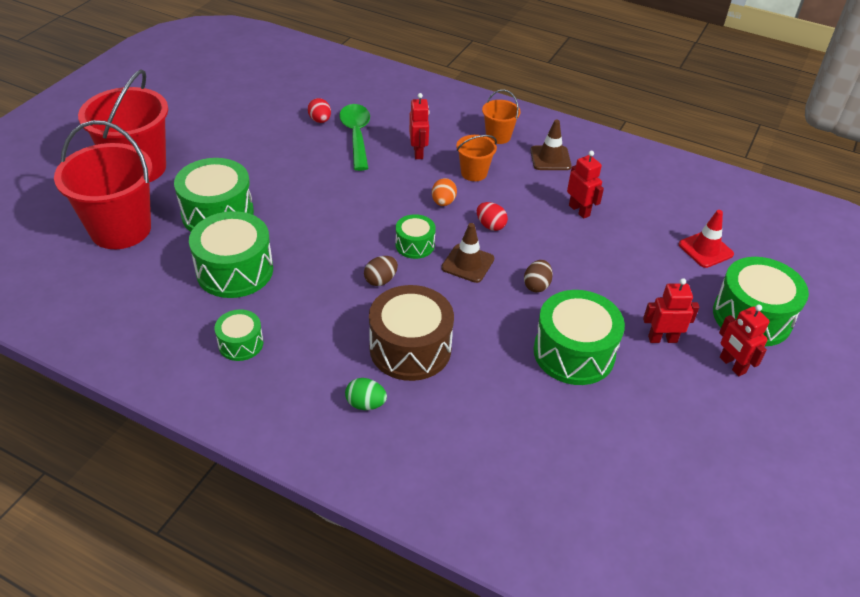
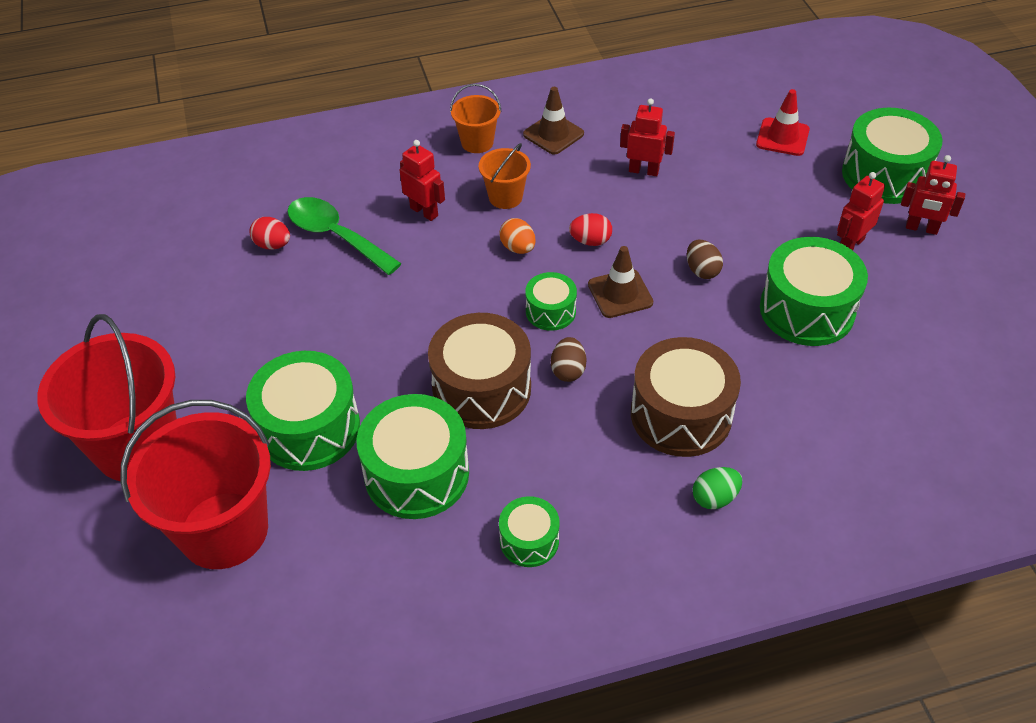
camera: 40 degrees left, 5 degrees up
(323, 256) = (481, 389): none -> brown drum

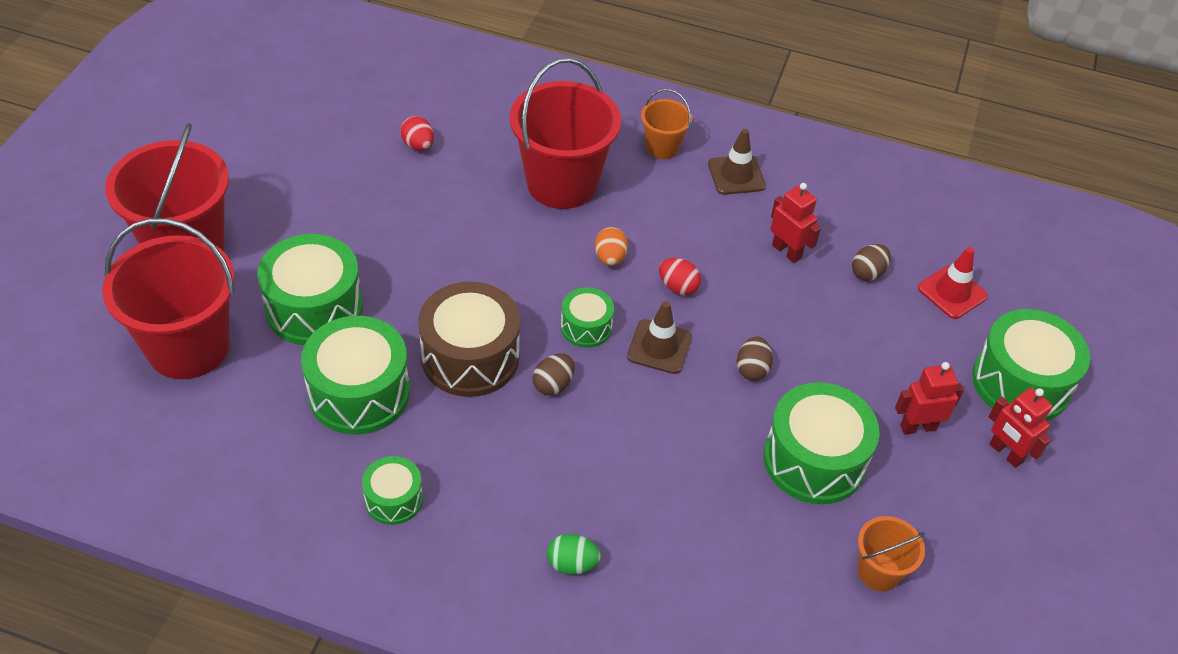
camera: 30 degrees right, 0 degrees up
(336, 236) = (473, 165): green spoon -> none
(424, 211) = (562, 183): red robot -> red bucket
(505, 197) = (641, 208): orange bucket -> orange bucket (878, 572)
(681, 415) = (611, 479): brown drum -> none
(714, 155) = (867, 273): none -> brown egg

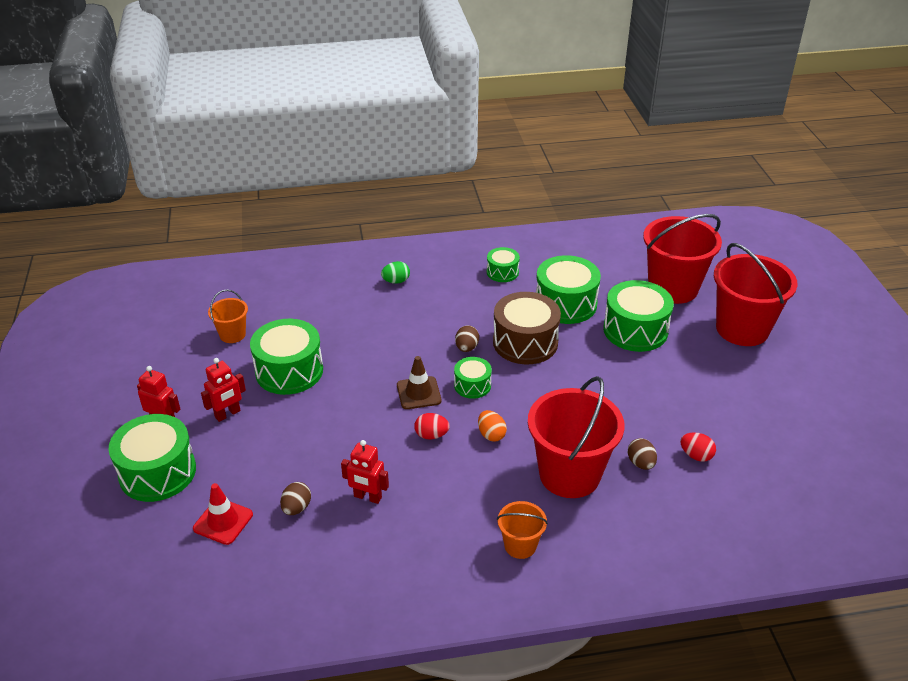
camera: 155 degrees right, 10 degrees down
(736, 175) = (443, 548): brown traffic cone -> none
(752, 369) = (351, 404): brown egg -> brown egg (640, 463)

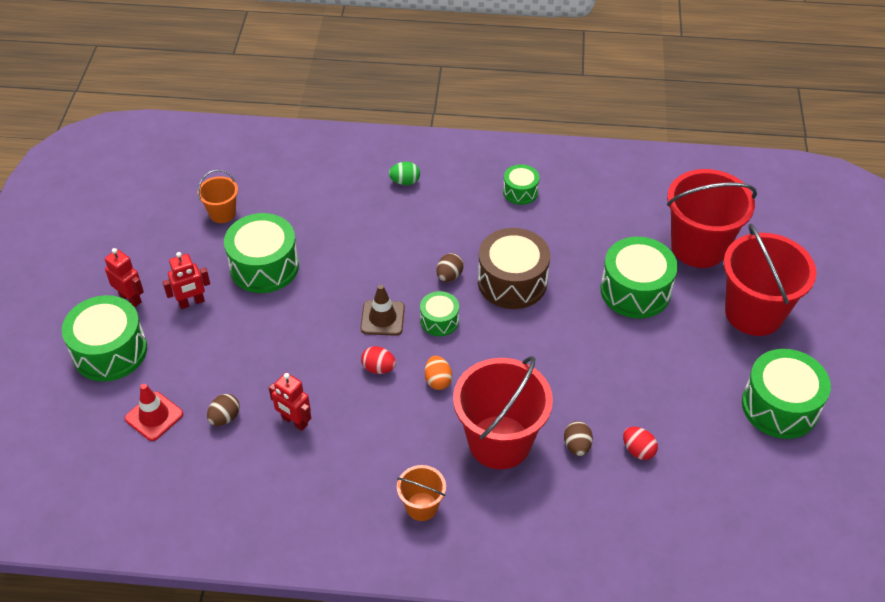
camera: 15 degrees right, 10 degrees up
(565, 304) = (573, 244): green drum -> green drum (780, 406)

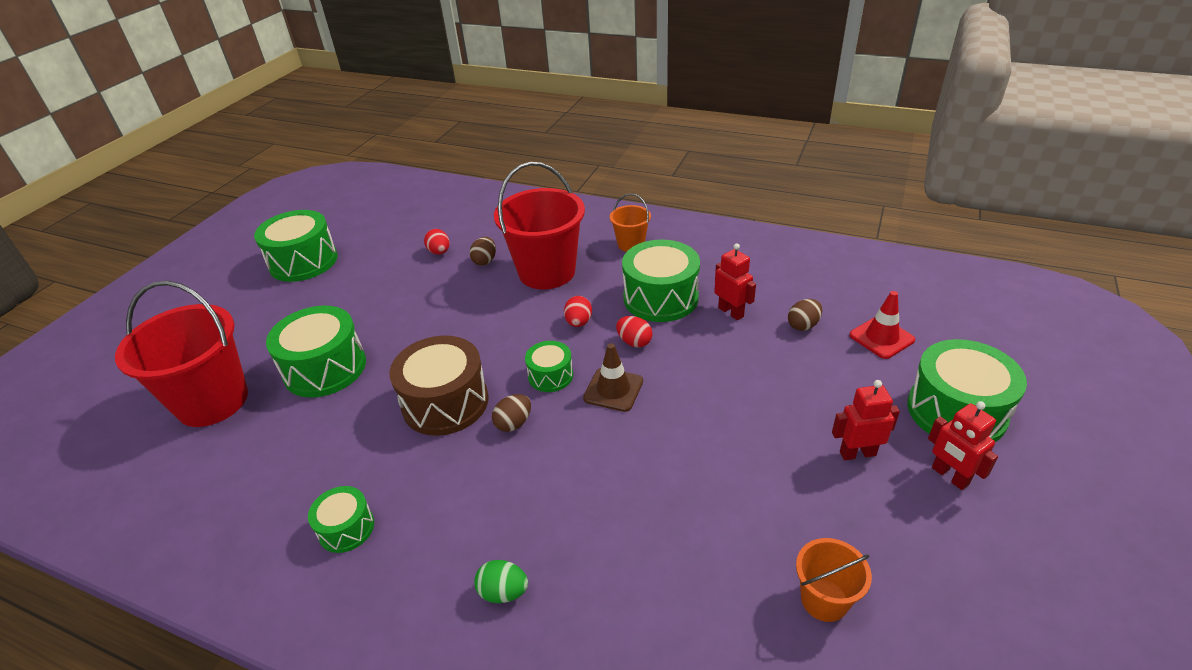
camera: 160 degrees left, 10 degrees down
(264, 266) = (754, 486): green drum -> green drum (660, 298)
(438, 380) = (578, 322): orange egg -> red egg
(754, 313) = (239, 328): red bucket -> none

